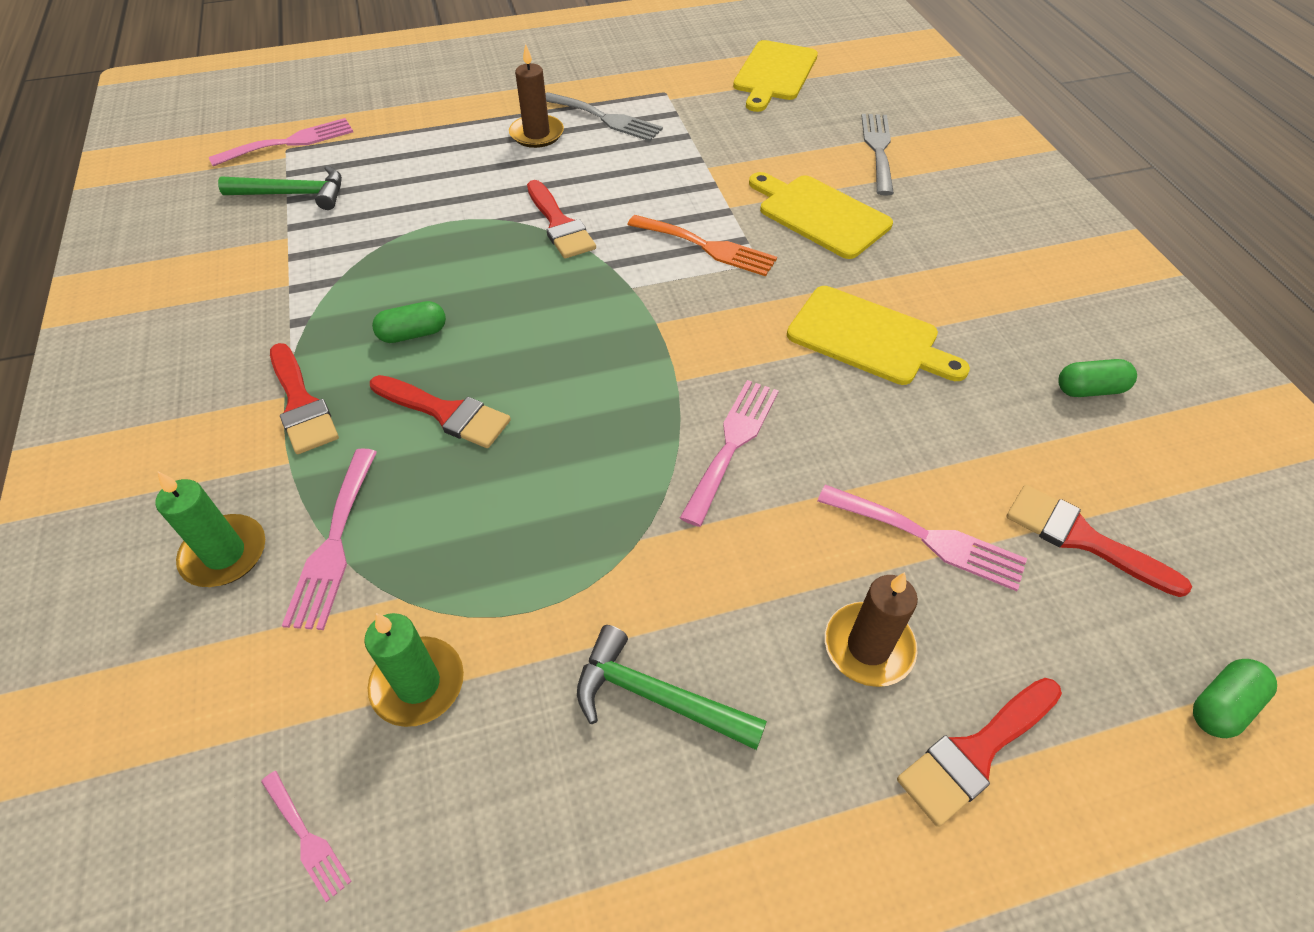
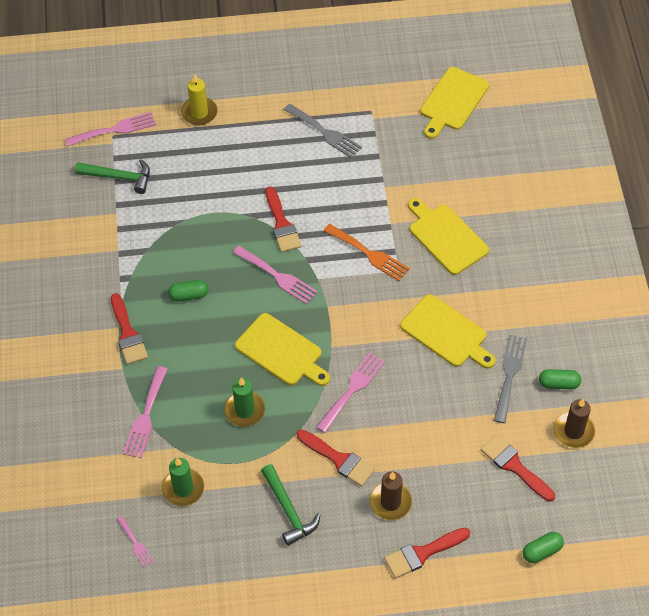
camera: 10 degrees right, 5 degrees up
(224, 554) = (93, 414): green candle -> green candle (244, 410)
(418, 114) = (199, 113): none -> yellow candle
(445, 413) = (204, 349): red brush -> red brush (338, 459)
(537, 134) = (277, 142): brown candle -> brown candle (573, 431)
(589, 399) = (281, 351): none -> yellow cutting board
(657, 697) = (288, 510): green hammer -> green hammer turned 150 degrees counterclockwise
(878, 149) = (502, 185): grey fork -> grey fork (509, 374)
(929, 538) = (437, 455): pink fork -> pink fork (278, 276)

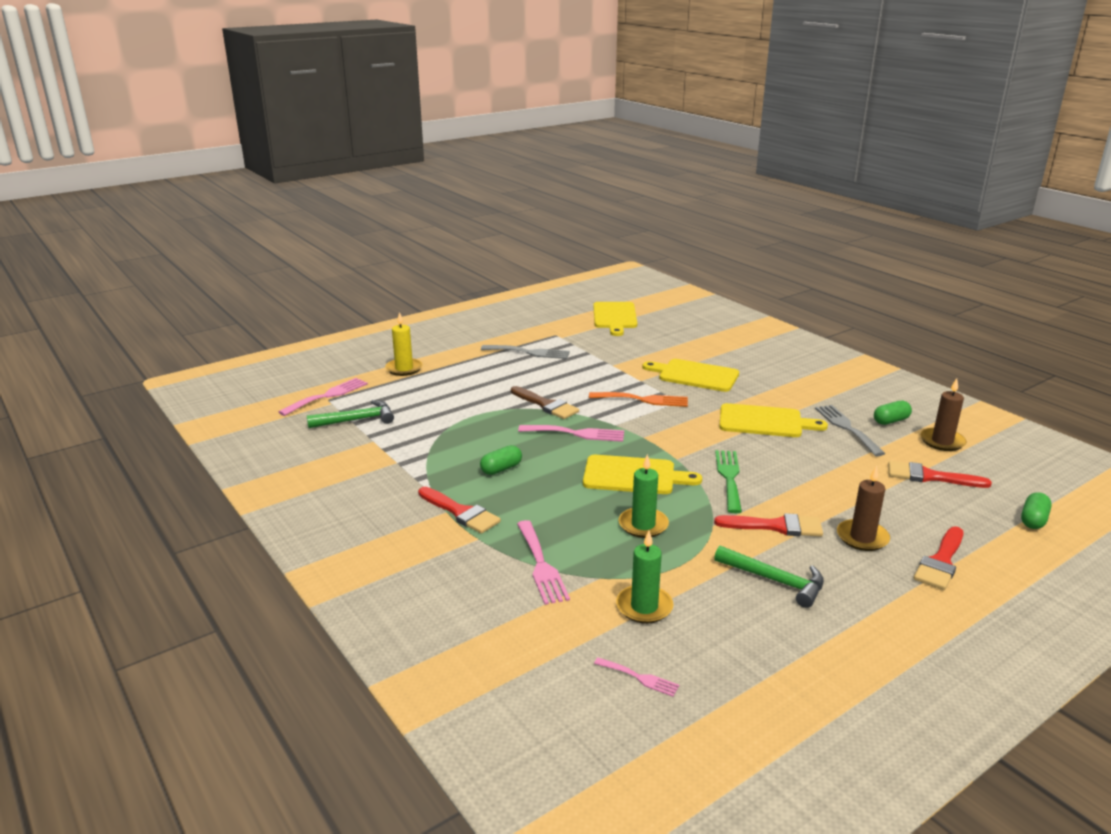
camera: 30 degrees left, 30 degrees down
(281, 224) = (546, 405): red brush -> brown brush
(352, 389) = (729, 477): pink fork -> green fork

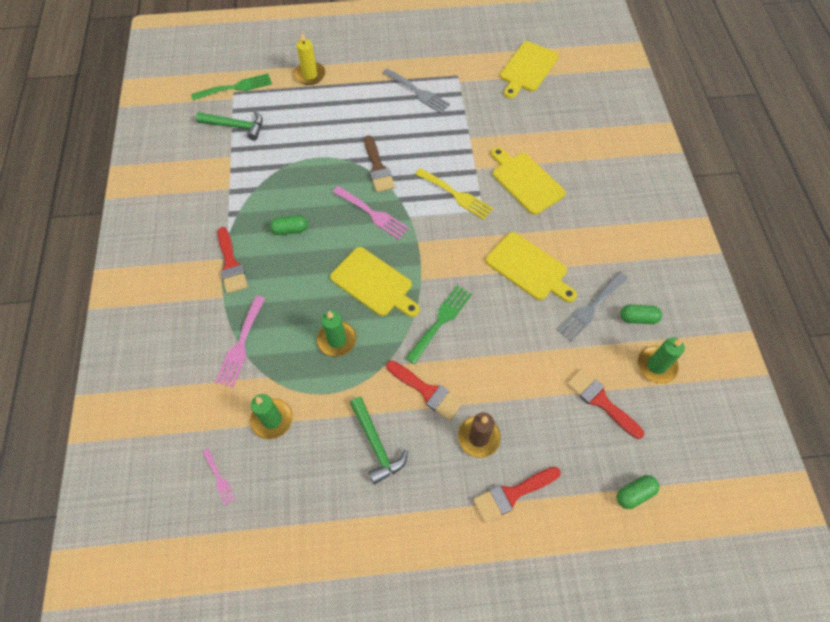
camera: 30 degrees right, 35 degrees up
(327, 396) = (236, 87): pink fork -> green fork
(643, 400) = (456, 195): orange fork -> yellow fork
(846, 428) = (590, 308): grey fork -> grey fork turned 150 degrees counterclockwise
(942, 441) = (656, 365): brown candle -> green candle

